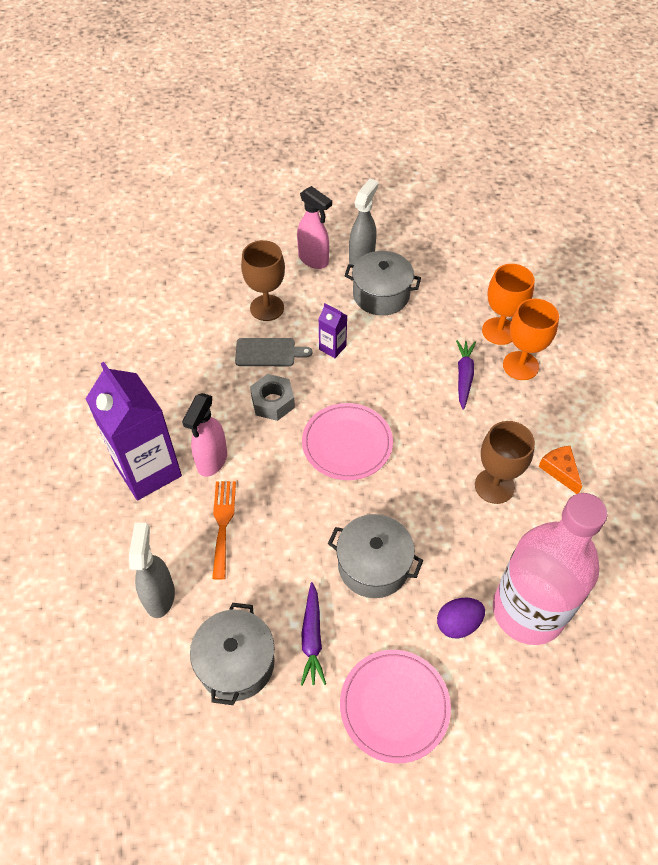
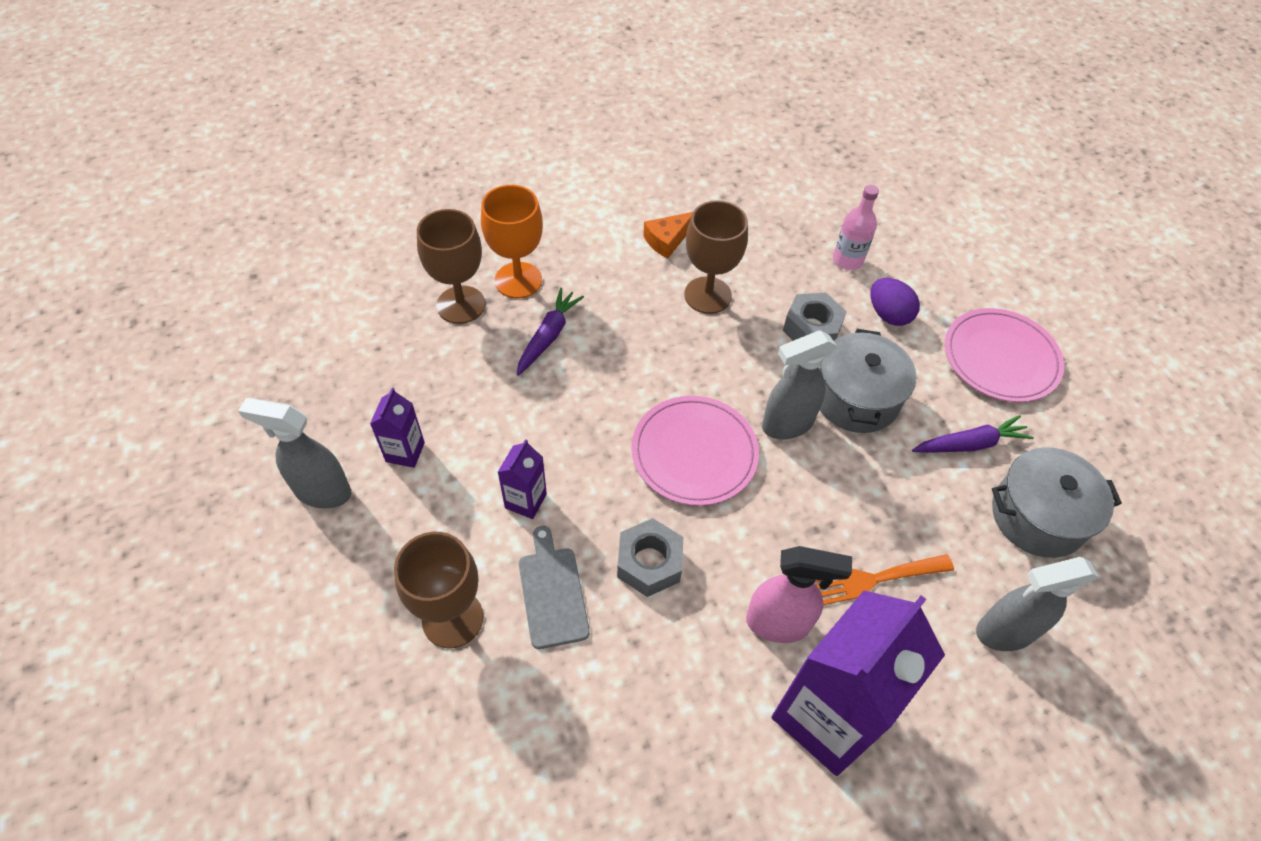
camera: 105 degrees left, 0 degrees up
(314, 260) = (328, 566): pink spray bottle -> none
(358, 508) = (786, 424): none -> grey spray bottle
(381, 295) = (405, 452): grey pot -> purple carton
(449, 554) = (811, 328): none -> grey nut
(464, 376) = (548, 336): purple carrot -> purple carrot turned 120 degrees clockwise
(499, 331) = (461, 305): orange goblet -> brown goblet
(528, 611) = (847, 260): pink bottle -> pink bottle, size x0.41

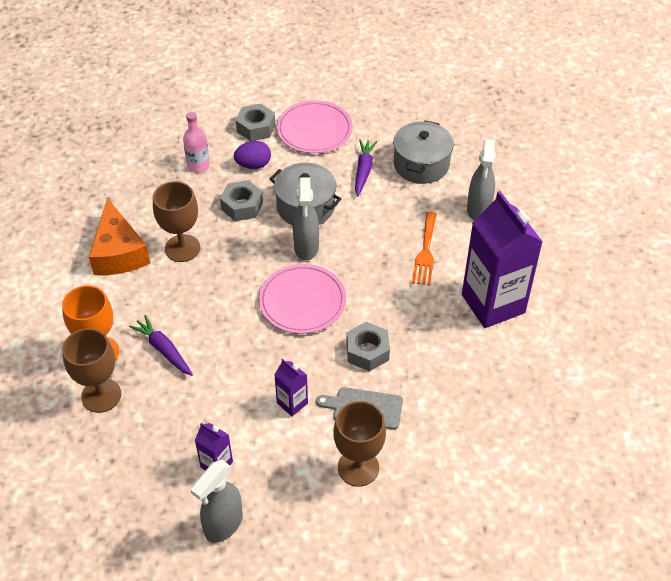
camera: 65 degrees left, 5 degrees down
(667, 240) = (119, 252): orange cheese -> orange cheese, size x1.84
(778, 623) = (432, 304): pink spray bottle -> none
(953, 293) = (256, 128): none -> grey nut

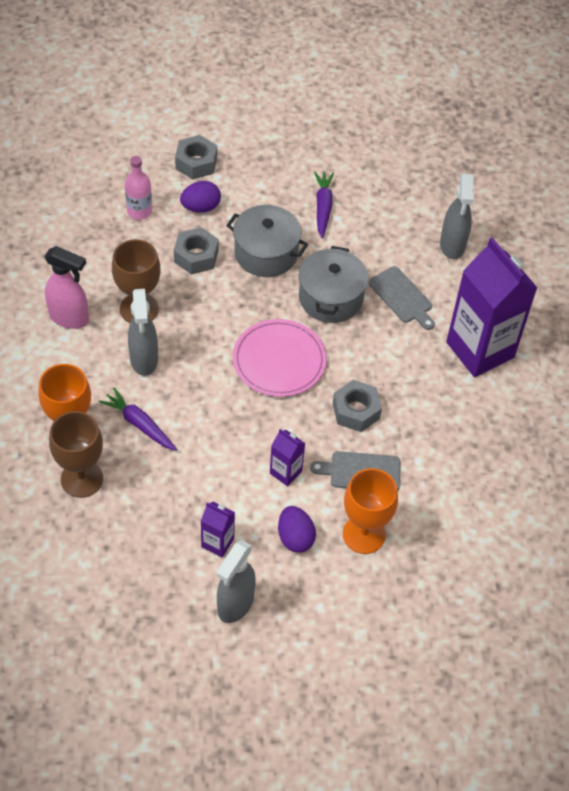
camera: 10 degrees left, 5 degrees up
(119, 252) = (69, 318): orange cheese -> pink spray bottle
(291, 465) = (295, 538): none -> purple egg
(306, 248) = (274, 300): grey spray bottle -> grey spray bottle (144, 360)
(314, 130) = (262, 162): pink plate -> none
(358, 467) = (364, 534): brown goblet -> orange goblet
(421, 164) = (384, 196): grey pot -> grey pot (330, 298)
(425, 252) = (402, 297): orange fork -> grey cutting board

